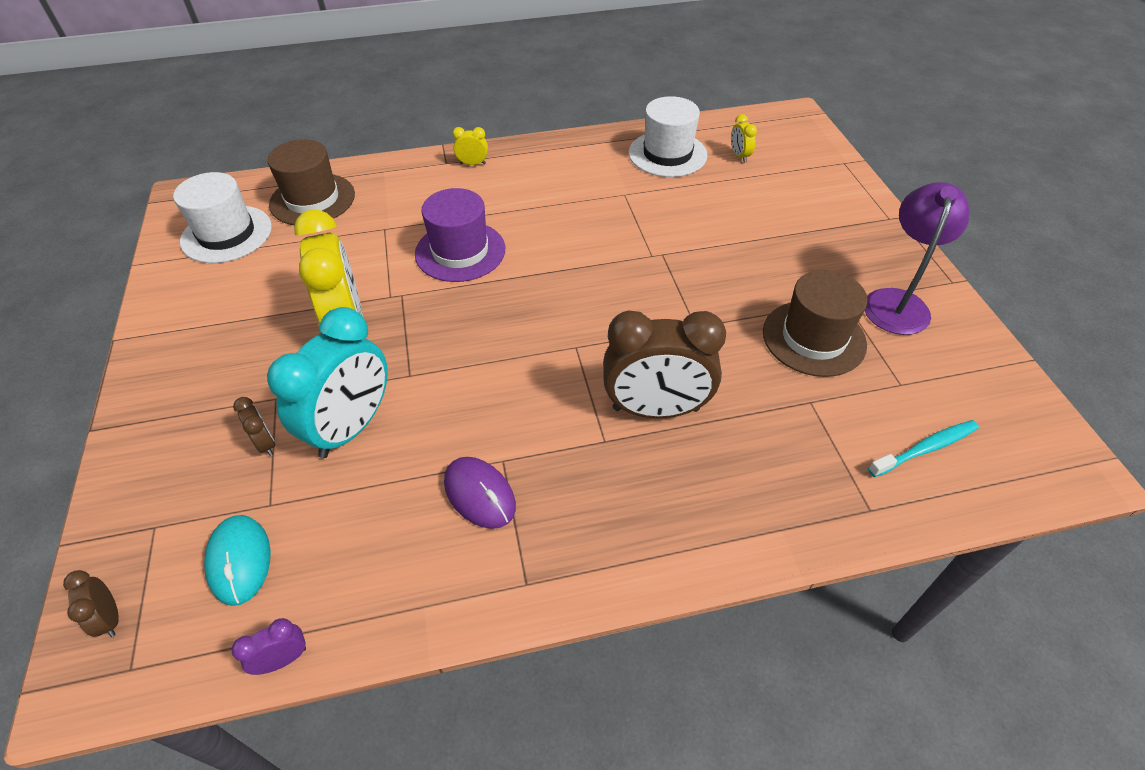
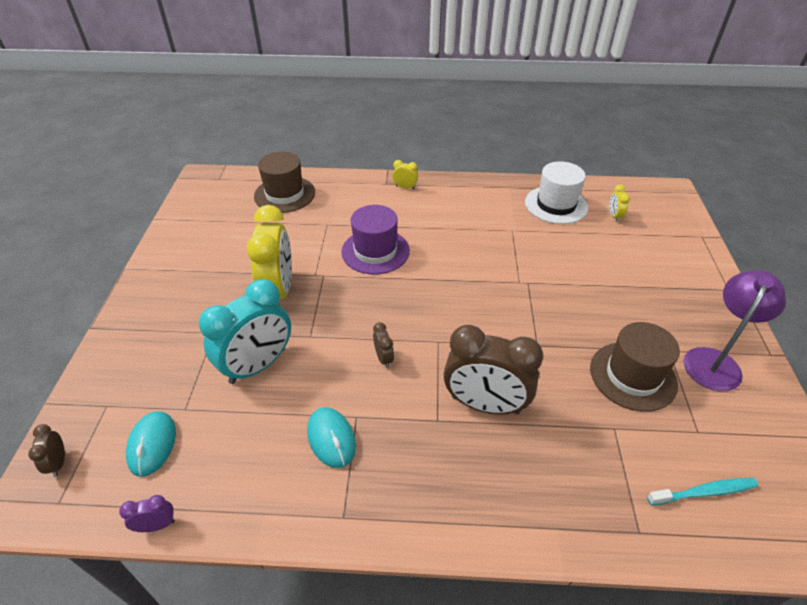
camera: 15 degrees right, 5 degrees down
(226, 234) = (220, 209): white hat -> none
(266, 443) = (197, 364): brown clock -> brown clock (383, 358)
(480, 494) = (331, 438): purple mouse -> turquoise mouse

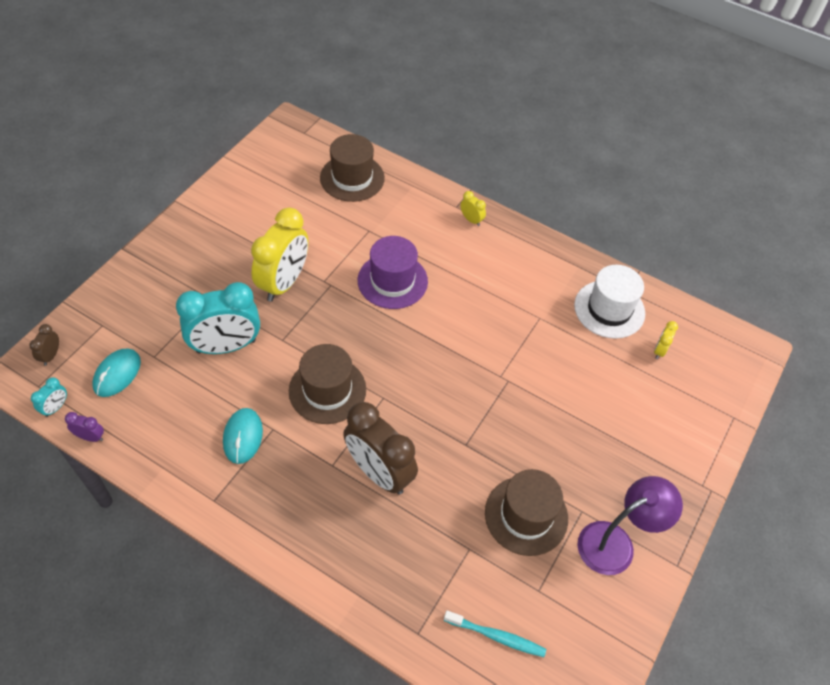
camera: 25 degrees right, 10 degrees up
(94, 515) = (56, 407): none -> turquoise clock
(383, 358) = (327, 390): brown clock -> brown hat

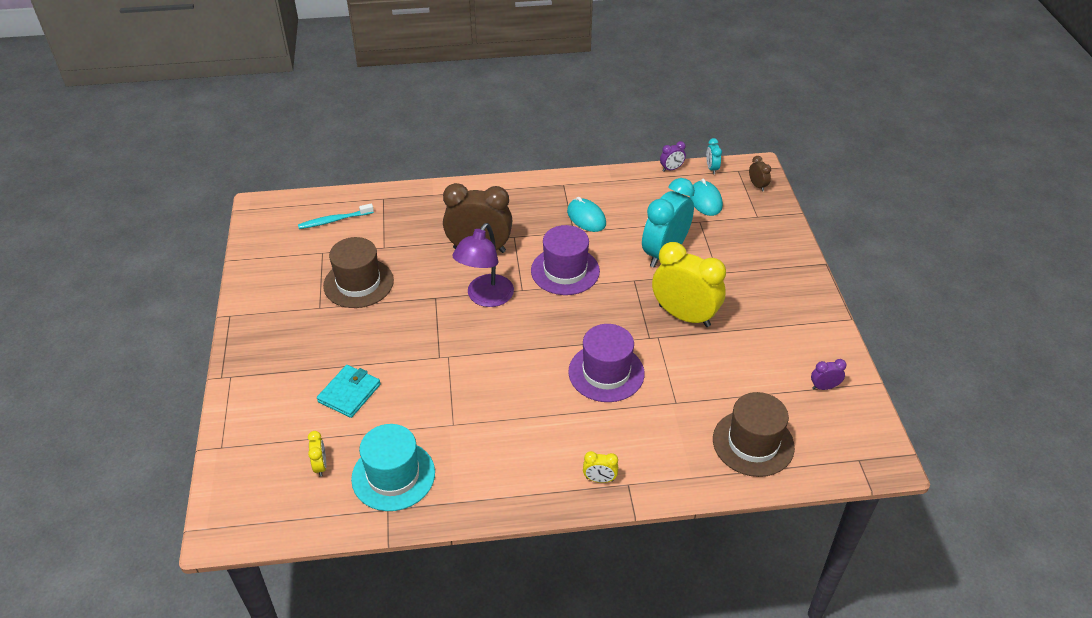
camera: 145 degrees right, 10 degrees down
(262, 176) = (824, 387): none -> purple clock
(284, 283) = (684, 316): yellow clock -> yellow clock turned 135 degrees clockwise
(327, 390) = (565, 271): brown hat -> purple hat
(604, 397) = (349, 393): none -> turquoise wallet
(609, 309) = (393, 475): white hat -> turquoise hat
(616, 542) = (283, 303): purple lamp -> purple lamp (485, 298)

